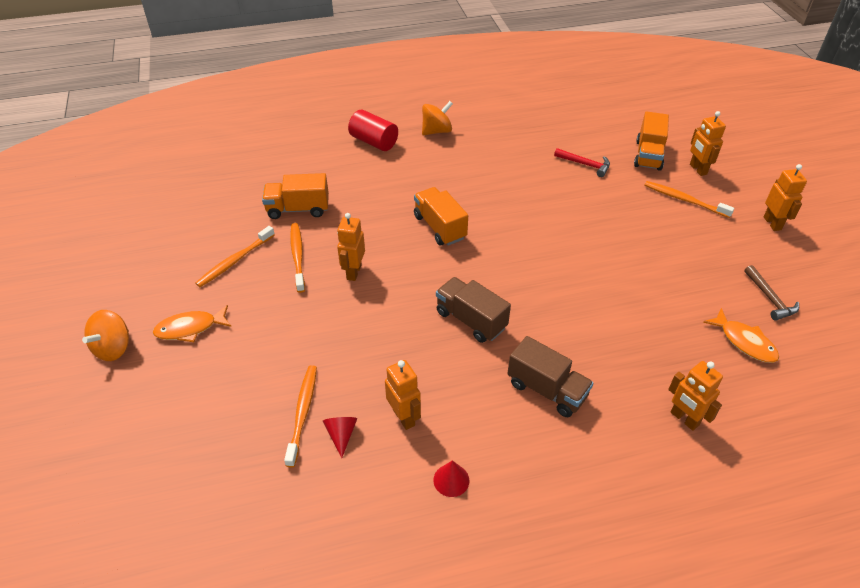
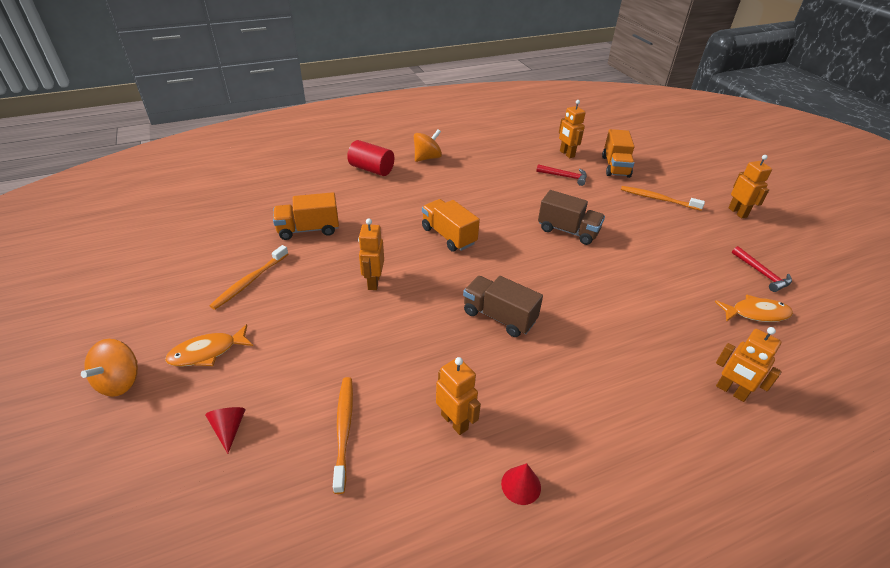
camera: 10 degrees left, 5 degrees down
(297, 256) = (314, 272): orange toothbrush -> none
(341, 435) = (390, 449): red cone -> red cone (229, 429)
(547, 390) = (591, 377): brown truck -> brown truck (568, 231)
(698, 169) = (660, 175): orange robot -> orange robot (566, 154)
(744, 342) = (756, 313): orange fish -> orange fish turned 45 degrees counterclockwise
(770, 298) = (762, 274): brown hammer -> red hammer

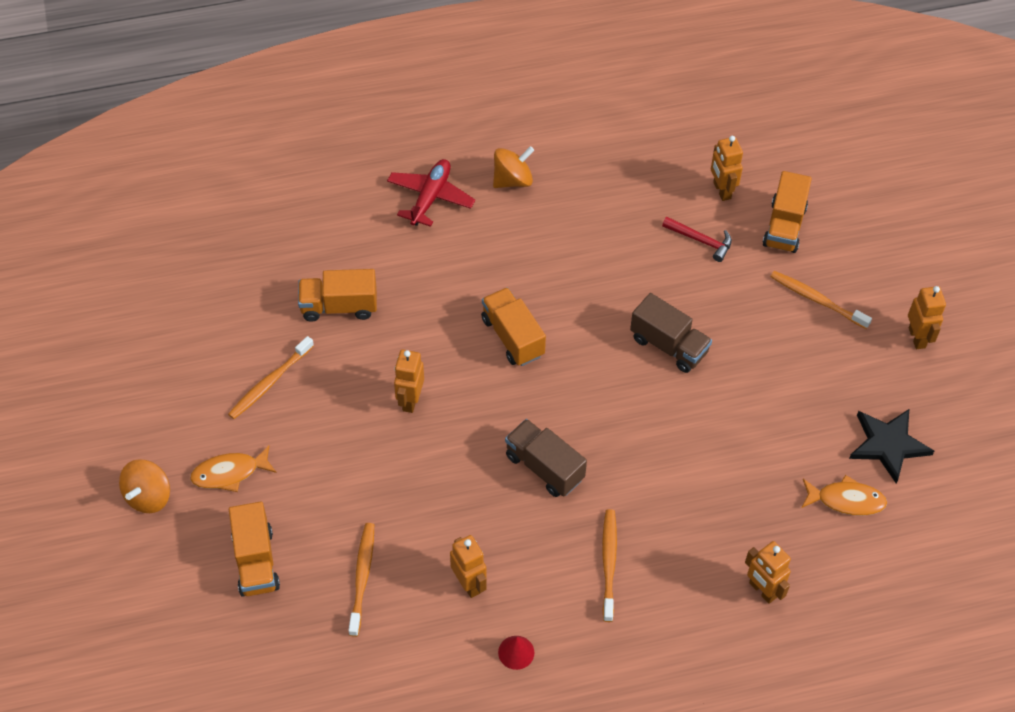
camera: 10 degrees right, 15 degrees up
(229, 429) = (256, 561): red cone -> orange truck
(371, 169) = (430, 197): red cylinder -> red plane
(583, 385) = (609, 563): none -> orange toothbrush
(762, 274) = (888, 444): red hammer -> black star

